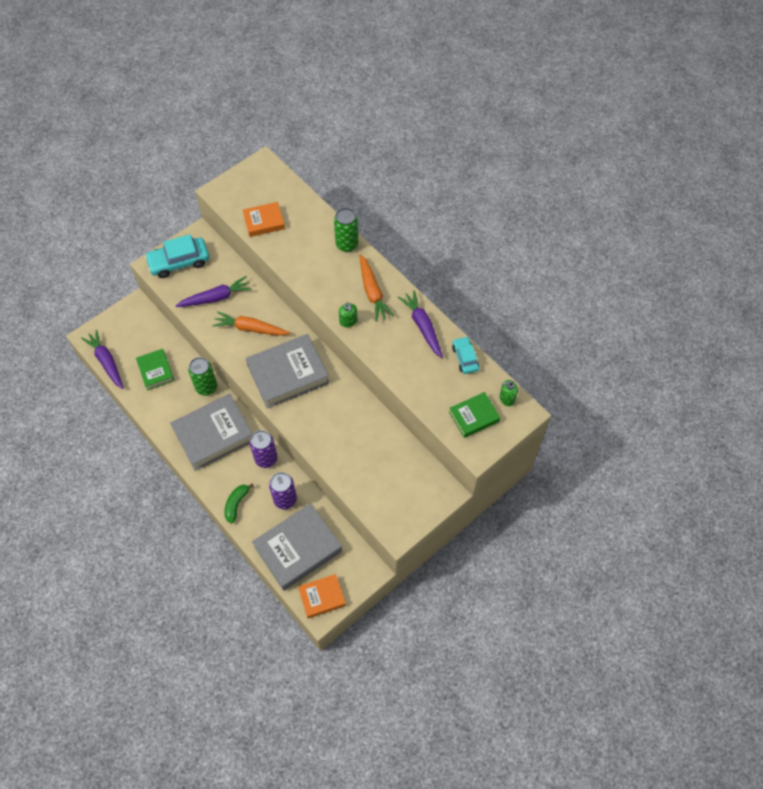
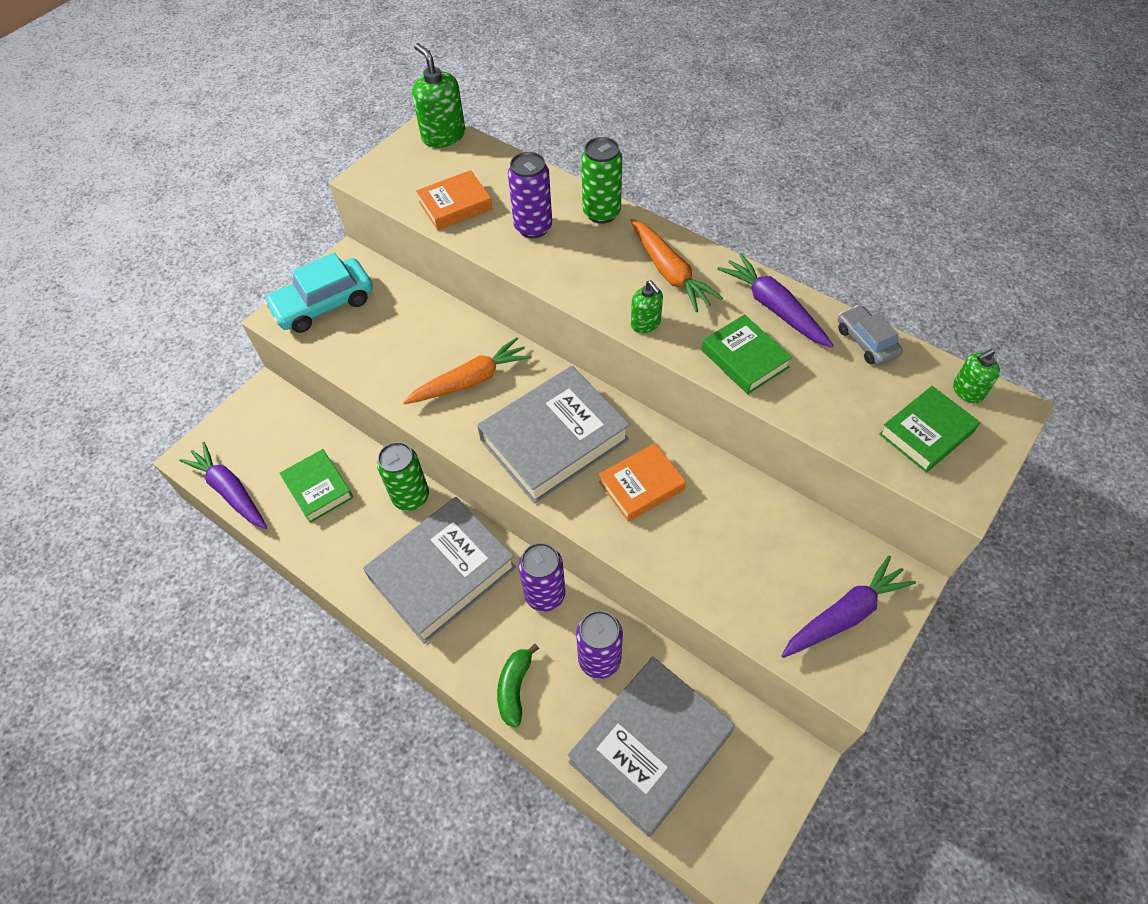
camera: 10 degrees left, 5 degrees down
(215, 298) = (397, 345): purple carrot -> purple carrot (844, 615)
(251, 328) = (470, 380): orange carrot -> orange carrot turned 150 degrees clockwise
(269, 170) = (443, 136): none -> green soap dispenser
(304, 246) = (533, 227): none -> purple can
(322, 597) = (724, 833): orange book -> orange book (641, 486)
(394, 354) = (744, 359): none -> green book
(465, 358) = (866, 342): turquoise car -> grey car

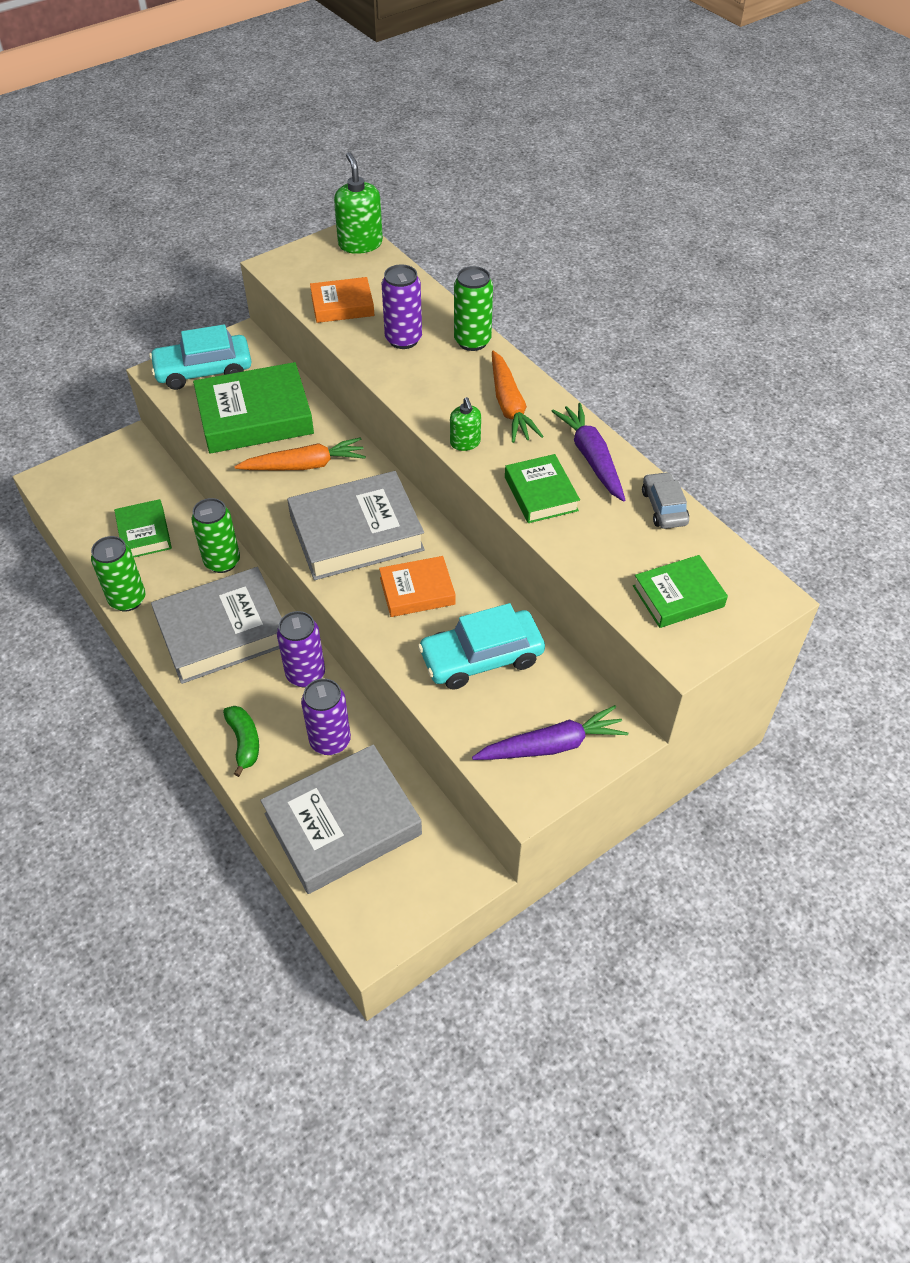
camera: 15 degrees right, 5 degrees down
(230, 491) = (68, 516): purple carrot -> none
(330, 566) = (127, 599): none -> green can
(397, 340) = (255, 416): none -> green book
(515, 688) = (244, 742): green banana -> green banana turned 135 degrees clockwise
(735, 540) = (481, 658): none -> turquoise car
(967, 391) = (738, 572): green soap dispenser -> none

